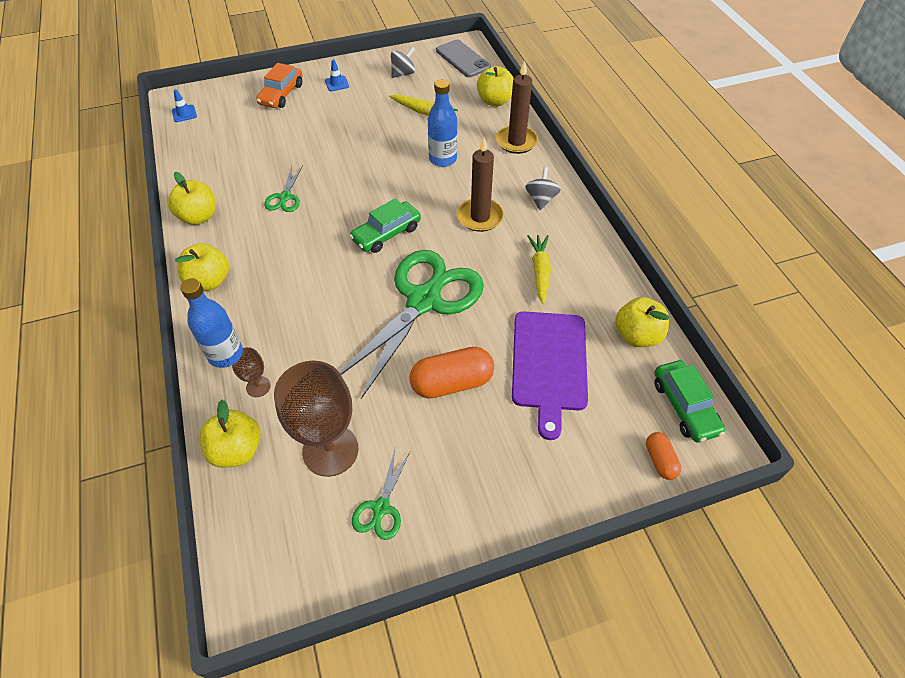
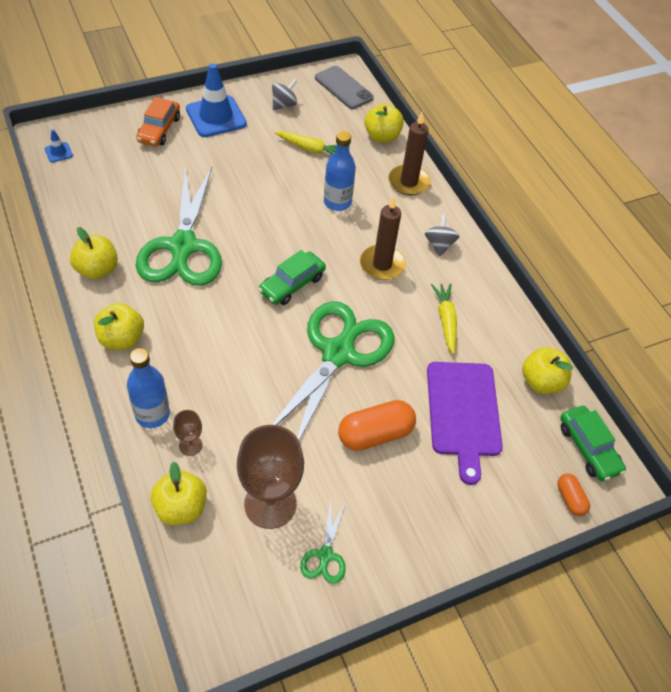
camera: 10 degrees left, 0 degrees up
(285, 197) = (183, 246): green scissors -> green scissors, size x2.35
(337, 83) = (216, 117): blue traffic cone -> blue traffic cone, size x2.26

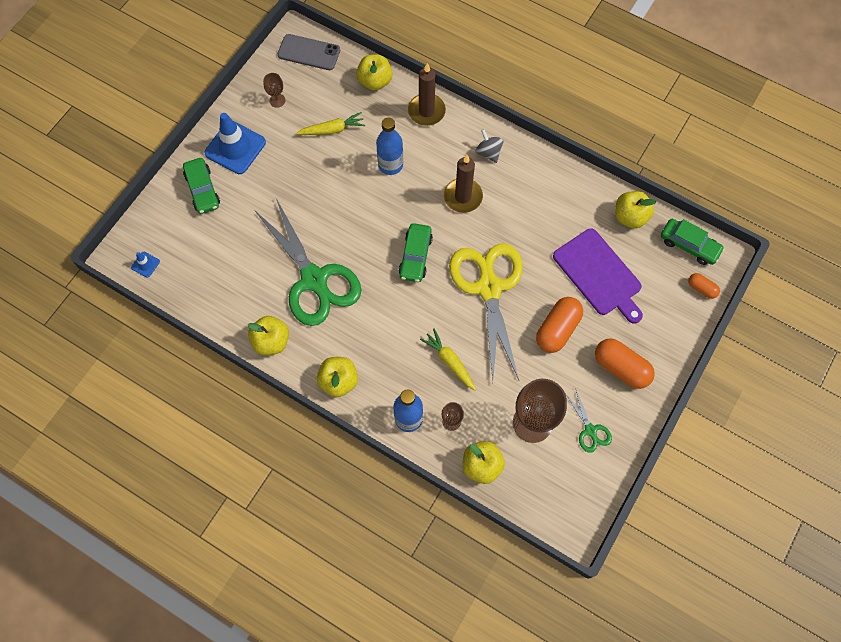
camera: 30 degrees left, 15 degrees up
(159, 129) = (202, 190): orange car -> green car
(284, 105) = (277, 100): grey spinning top -> brown goblet
(338, 353) = (489, 288): green scissors -> yellow scissors
(413, 516) = (621, 368): none -> orange capsule
(446, 320) = (538, 212): yellow carrot -> yellow carrot (449, 361)

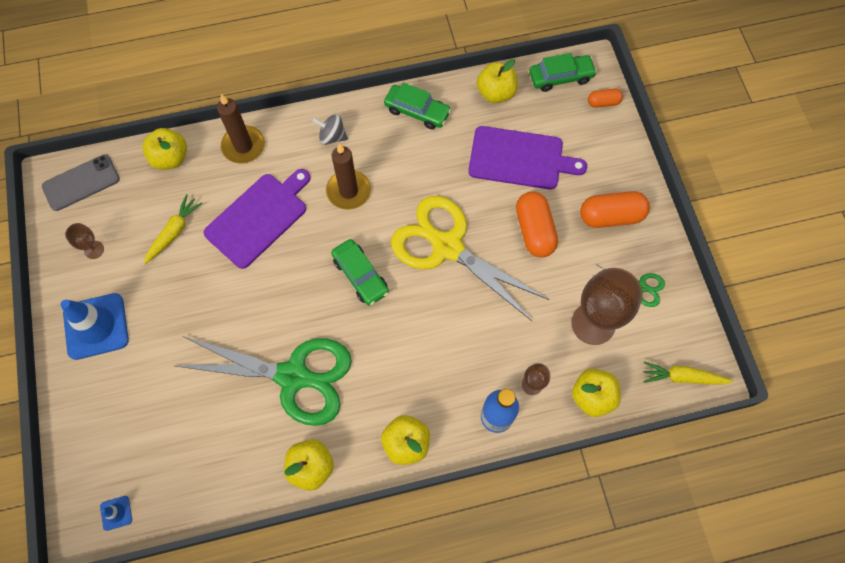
camera: 45 degrees left, 0 degrees up
(202, 190) = (103, 392): green car -> green car (417, 111)
(390, 165) = (258, 217): blue bottle -> purple cutting board
(449, 361) = (479, 336): yellow carrot -> yellow carrot (682, 377)

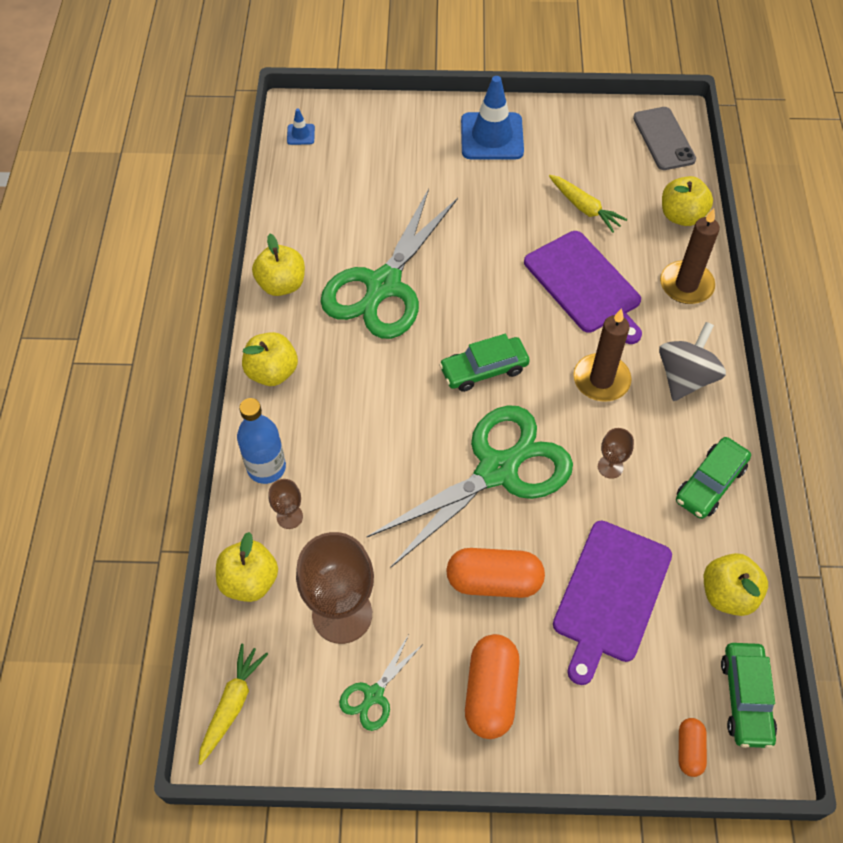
camera: 105 degrees right, 10 degrees down
(94, 250) = (579, 142): brown goblet -> brown goblet (610, 467)
(332, 136) = (685, 377): grey spinning top -> grey spinning top, size x1.56
(447, 246) = (497, 470): yellow scissors -> green scissors

